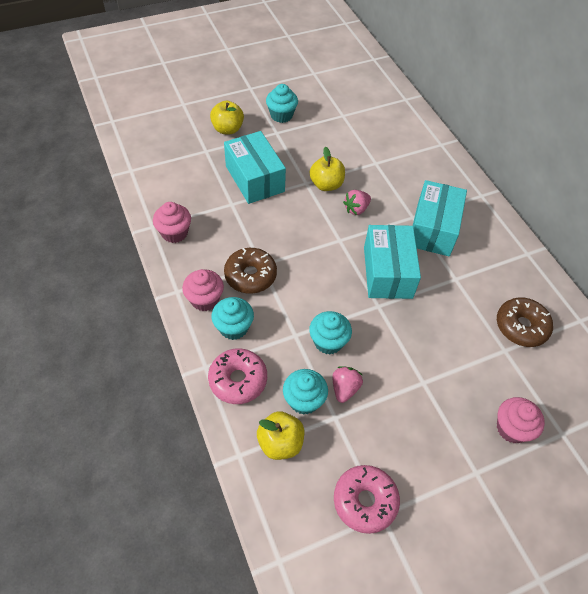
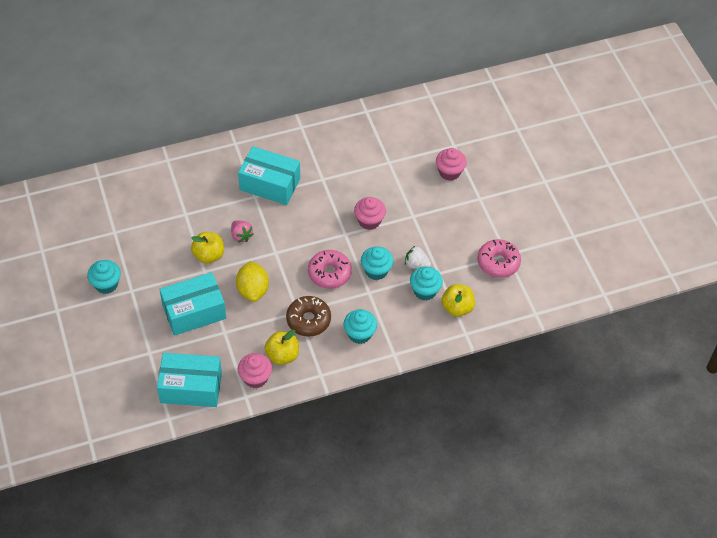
camera: 85 degrees left, 0 degrees up
(205, 299) = (331, 354): pink cupcake -> pink cupcake (369, 221)
(227, 129) = (120, 332): yellow apple -> yellow apple (282, 355)
(238, 380) = (406, 332): pink donut -> pink donut (329, 273)
(286, 223) = (253, 290): none -> yellow lemon
(344, 388) = (416, 264): pink strawberry -> white strawberry
(387, 272) = (312, 223): turquoise box -> turquoise box (191, 387)
(521, 326) = (369, 147): brown donut -> none

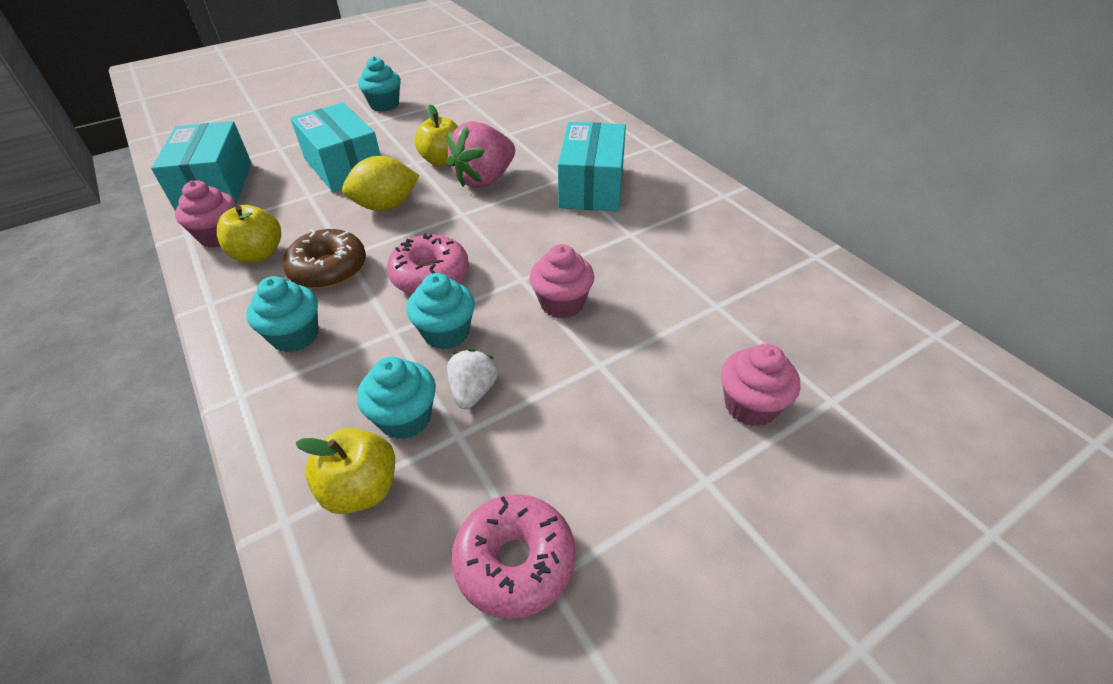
camera: 80 degrees right, 10 degrees down
(241, 236) = (484, 179): pink strawberry -> pink strawberry, size x1.79

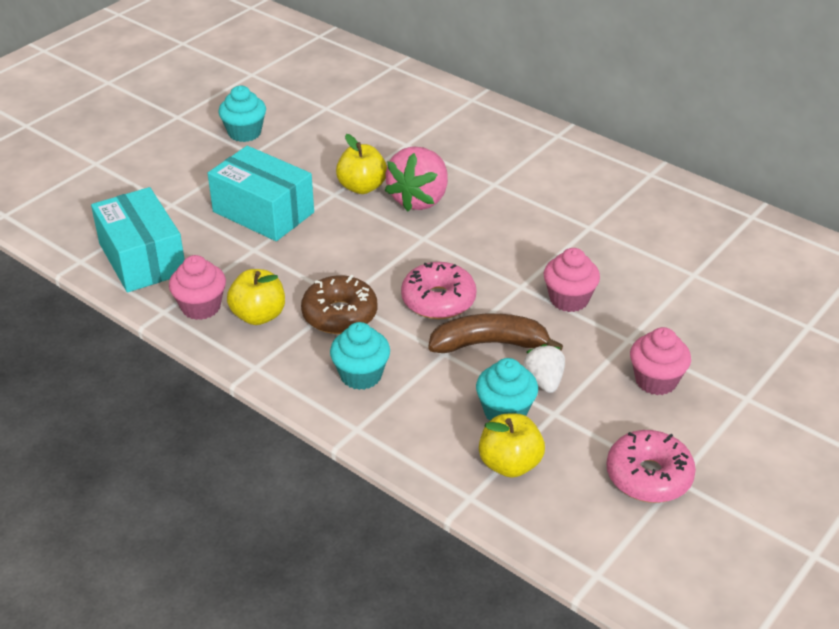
camera: 20 degrees left, 5 degrees down
(386, 206) = (343, 244): yellow lemon -> none
(446, 333) = (489, 344): turquoise cupcake -> brown banana
(591, 186) = (527, 187): turquoise box -> none
(750, 406) = (753, 342): pink cupcake -> pink cupcake (656, 380)

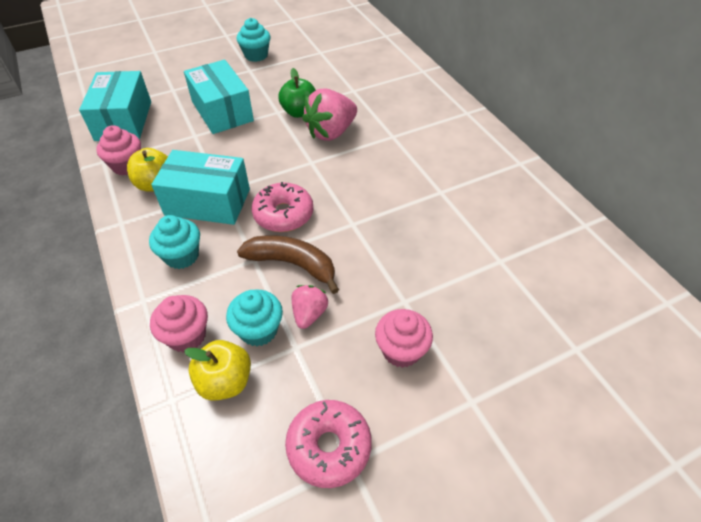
camera: 25 degrees right, 10 degrees up
(339, 314) = (207, 202): brown donut -> turquoise box
(362, 187) = (299, 112): yellow apple -> green apple
(544, 381) = (309, 314): white strawberry -> pink strawberry
(569, 299) = (381, 248): pink cupcake -> pink cupcake (187, 336)

